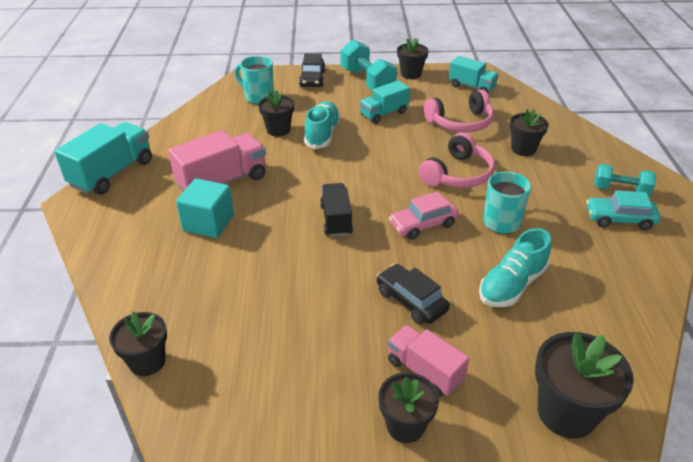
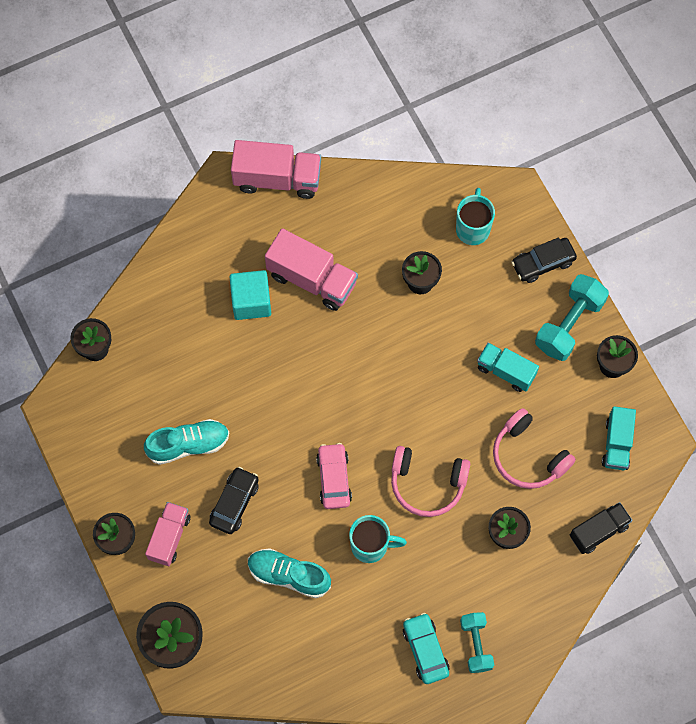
camera: 65 degrees right, 30 degrees up
(112, 173) = (277, 179): turquoise truck -> pink truck
(322, 134) = (434, 328): turquoise shoe -> turquoise shoe (188, 445)
(336, 220) = (305, 403): black truck -> black truck (598, 531)
(423, 224) = (334, 479): pink car -> pink car turned 45 degrees clockwise

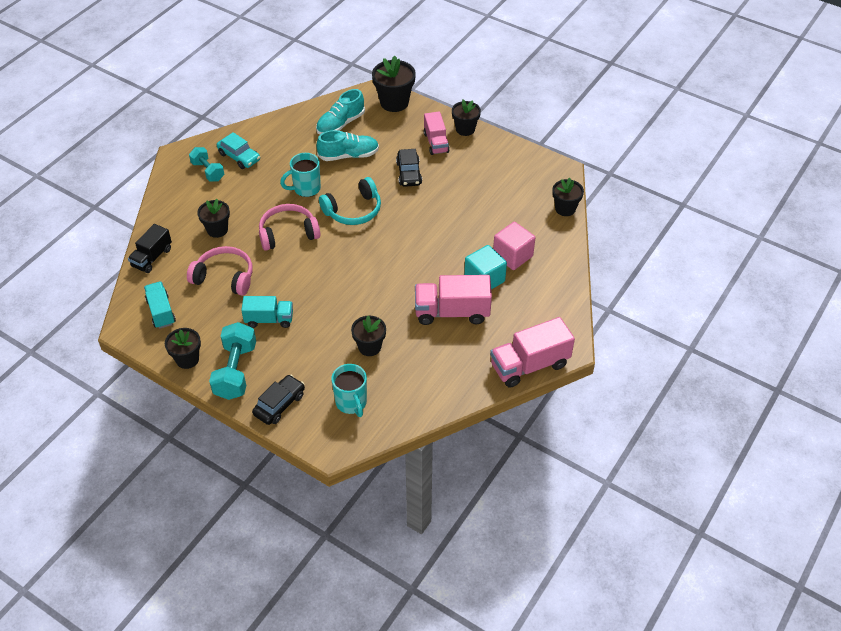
camera: 150 degrees right, 20 degrees down
(188, 445) = (461, 188): turquoise shoe -> turquoise shoe (340, 124)
(200, 316) = (512, 256): none -> pink cube
(334, 479) = (353, 210): pink car -> turquoise headphones

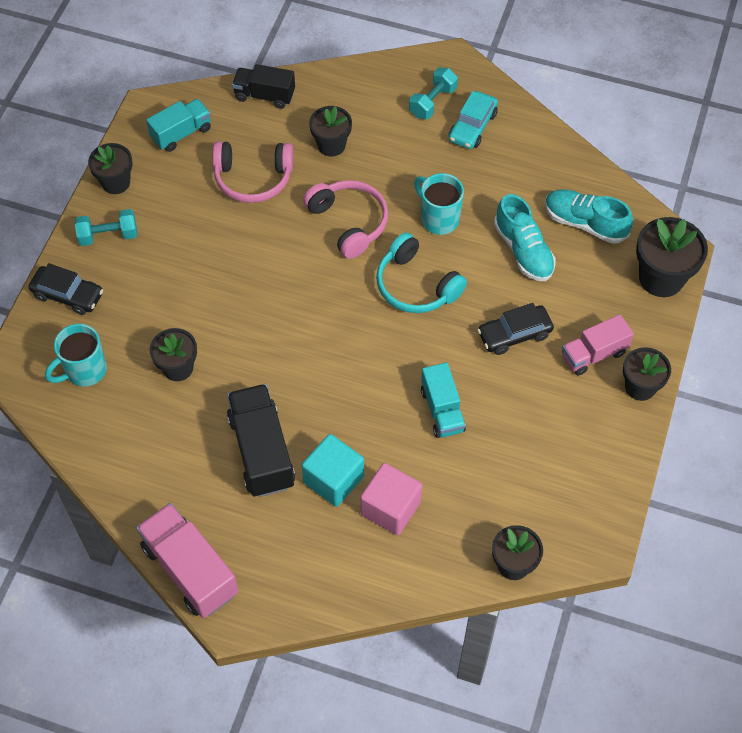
camera: 75 degrees right, 10 degrees up
(224, 277) = (253, 178): pink headphones -> pink headphones turned 90 degrees clockwise
(235, 371) = (108, 235): turquoise dumbbell -> turquoise dumbbell, size x0.64
(269, 319) = (196, 245): turquoise truck -> turquoise truck (442, 410)
(452, 312) = (261, 451): pink truck -> black truck

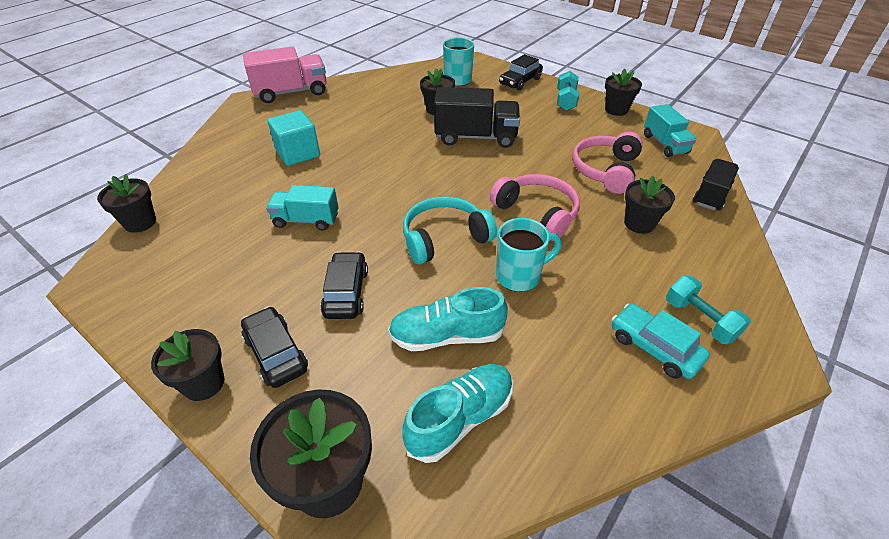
camera: 110 degrees right, 15 degrees down
(261, 451) = (347, 129): black truck -> black truck (475, 137)
(349, 222) = (537, 213): pink headphones -> pink headphones turned 120 degrees counterclockwise
(390, 508) = (251, 173): pink cube -> none
(594, 354) = (276, 353): pink truck -> black car

